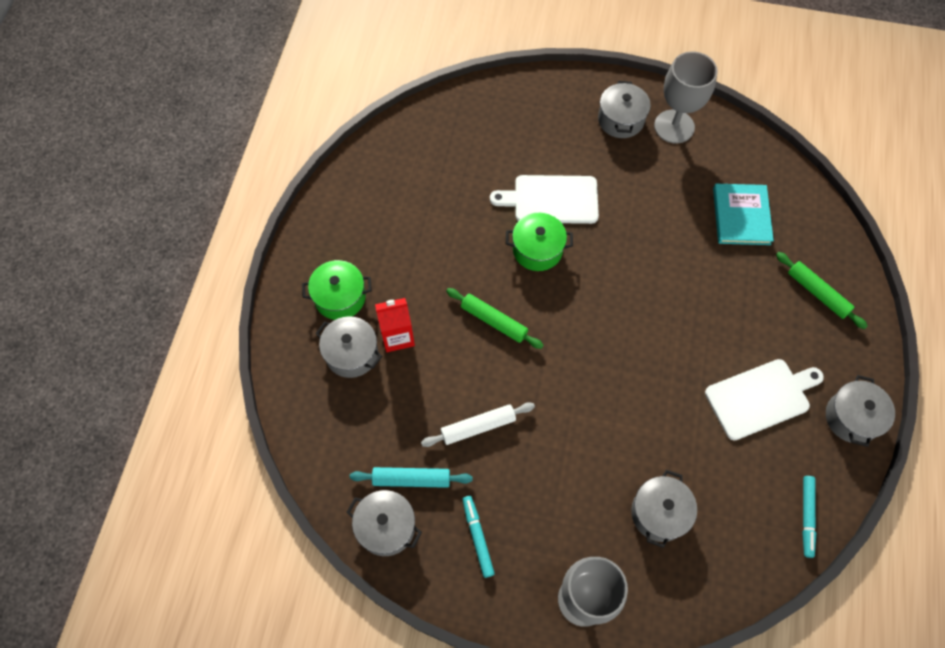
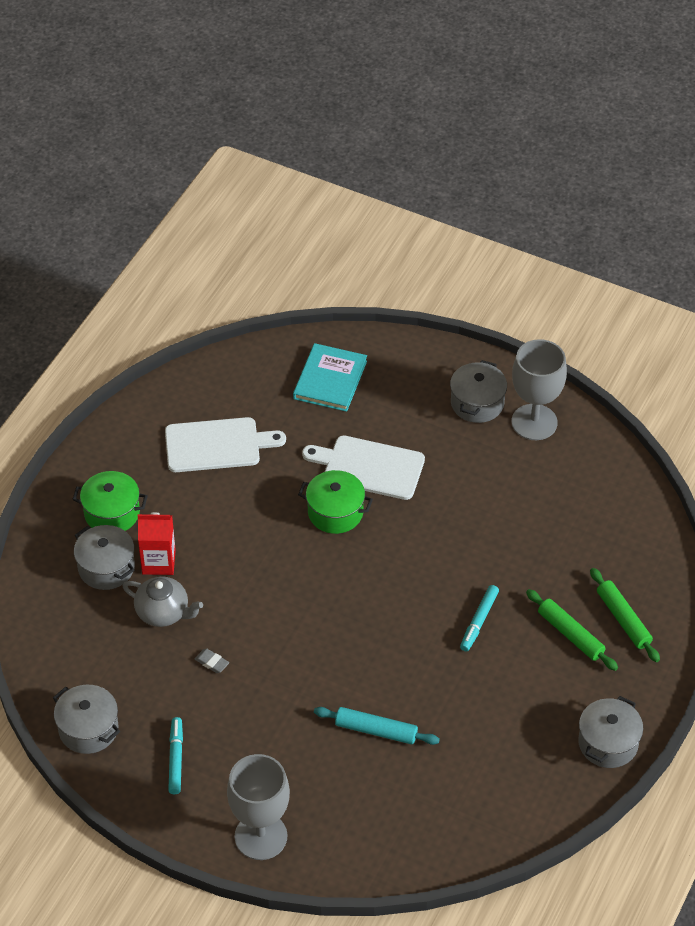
camera: 15 degrees right, 15 degrees down
(411, 479) = (128, 694): turquoise rolling pin -> turquoise rolling pin (376, 730)
(418, 386) = (163, 612): none -> grey teapot
(478, 426) = (212, 662): white rolling pin -> grey eraser
(493, 321) = (263, 570): green rolling pin -> green rolling pin (570, 634)
(659, 513) = (367, 781): grey pot -> none
(741, 216) = (571, 527): turquoise book -> turquoise book (330, 380)
(761, 397) = (518, 703): white cutting board -> white cutting board (217, 445)
(807, 516) = (520, 820): turquoise marker -> turquoise marker (479, 621)

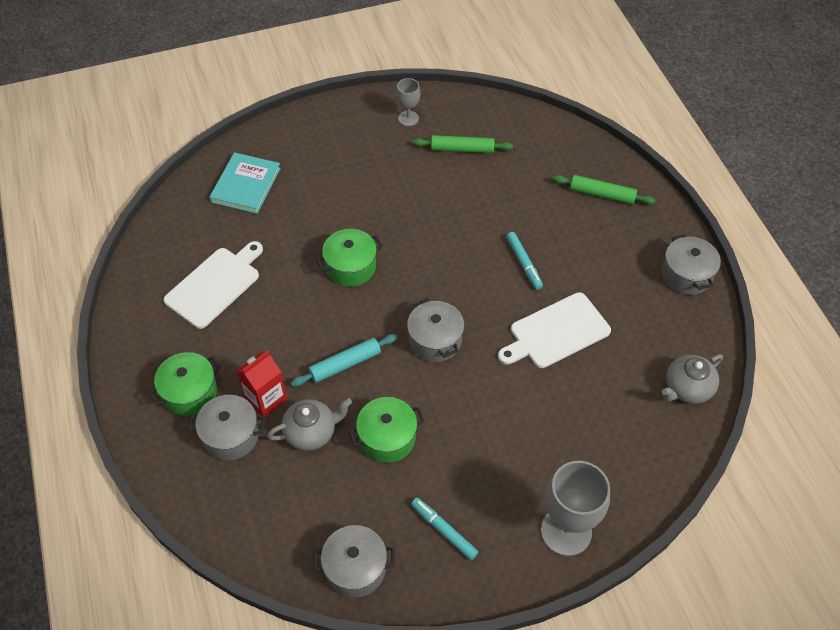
camera: 45 degrees left, 5 degrees up
(212, 662) = (387, 438): grey eraser -> green pot
(330, 380) = (246, 185): turquoise book -> turquoise book turned 45 degrees clockwise
(369, 467) = (338, 221): white cutting board -> white cutting board (556, 332)
(376, 730) = (549, 388): turquoise rolling pin -> turquoise rolling pin (345, 364)
(477, 403) = (360, 132): grey pot -> grey pot (435, 340)
(486, 825) = (687, 388): none -> grey teapot
(534, 422) = (408, 118): grey goblet -> grey goblet, size x0.54
(570, 634) = (585, 227): green rolling pin -> green rolling pin (462, 149)

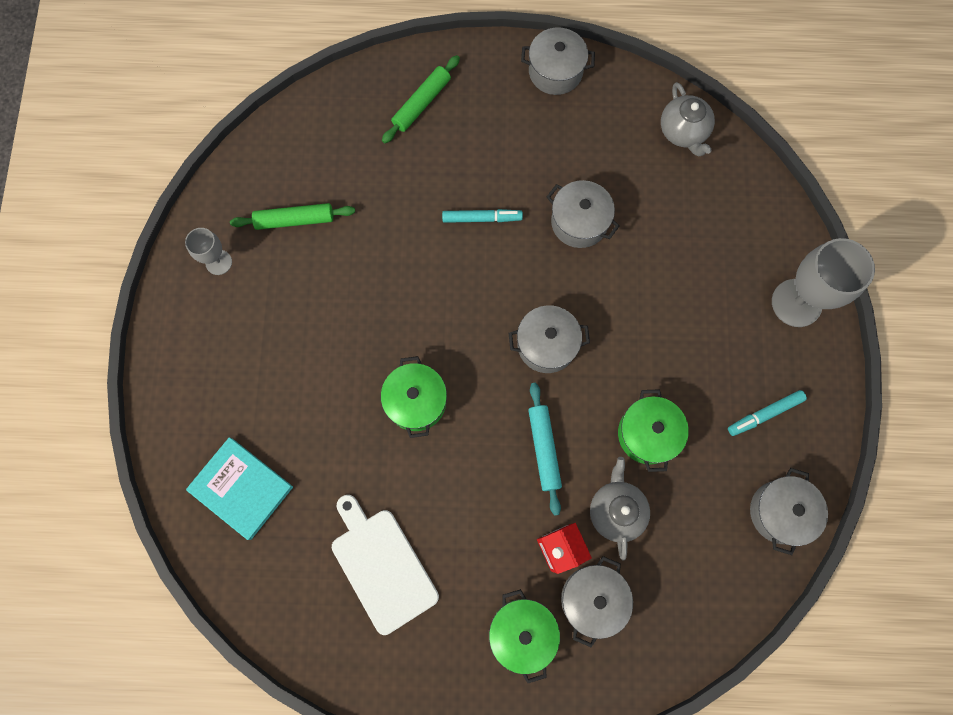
camera: 70 degrees left, 20 degrees up
(462, 149) = (294, 220): green rolling pin -> green rolling pin turned 60 degrees clockwise
(556, 332) = (579, 222): white cutting board -> grey pot

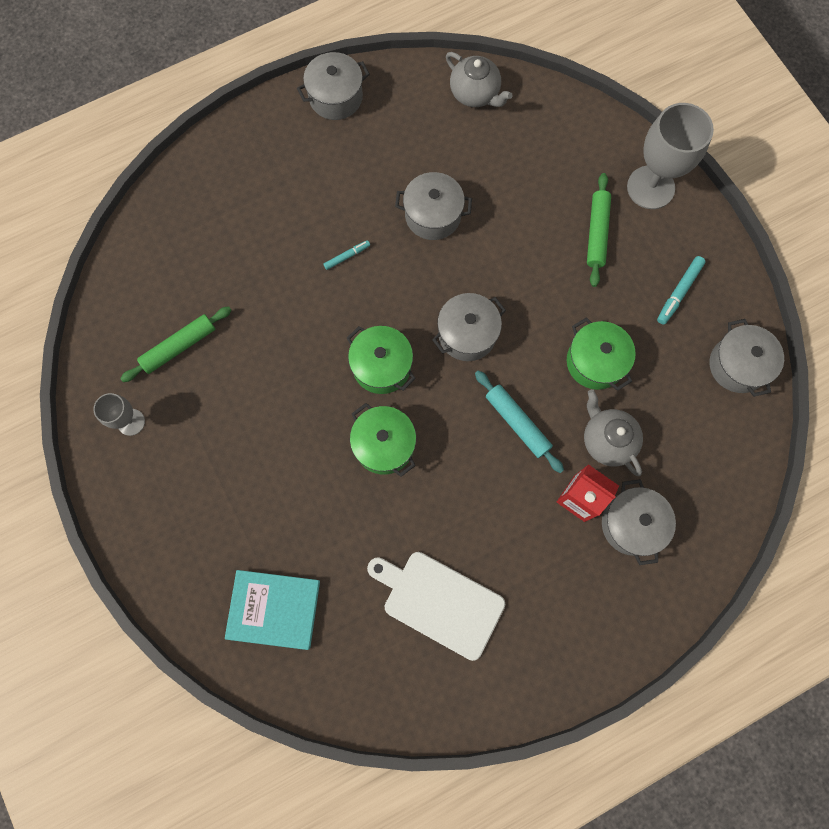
camera: 30 degrees left, 0 degrees up
(421, 103) = (233, 184): green rolling pin -> green rolling pin (596, 233)
(481, 218) = (347, 256): turquoise marker -> turquoise marker, size x0.64
(522, 632) = (591, 586): green pot -> green pot (382, 366)

